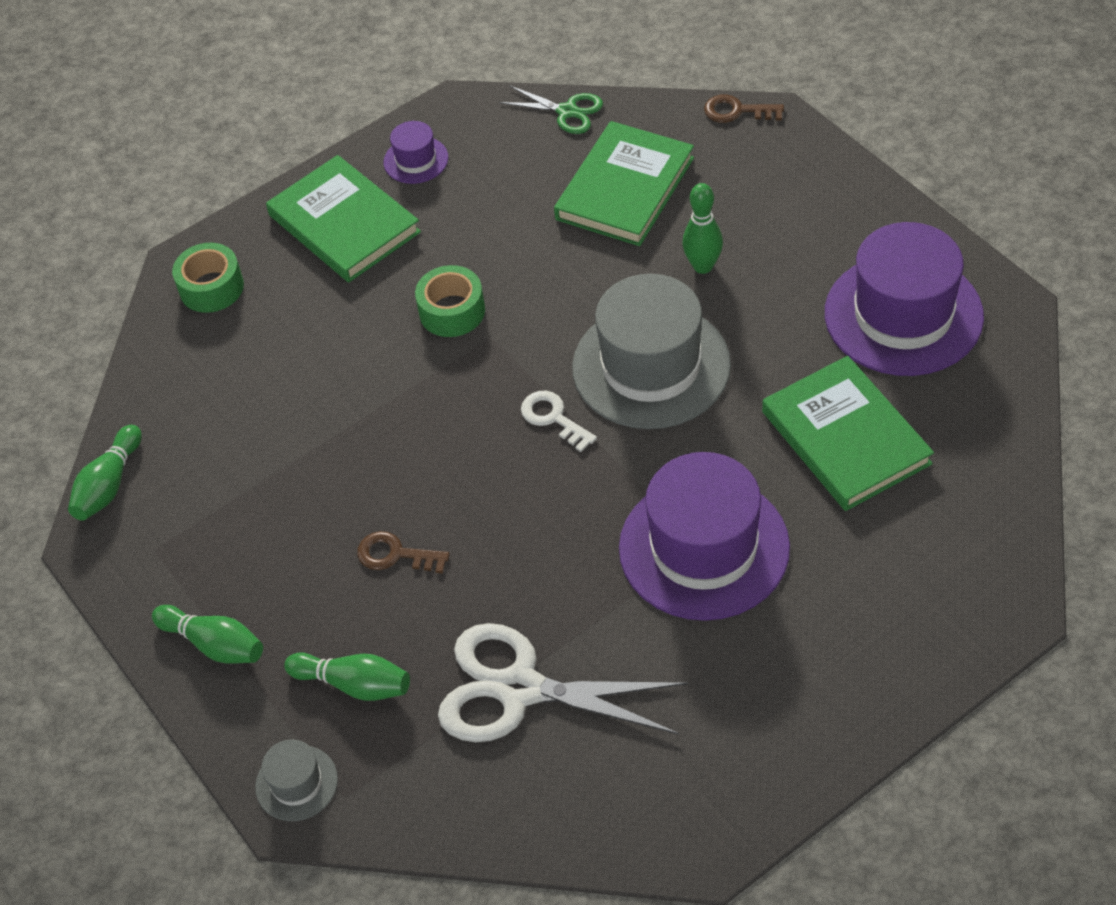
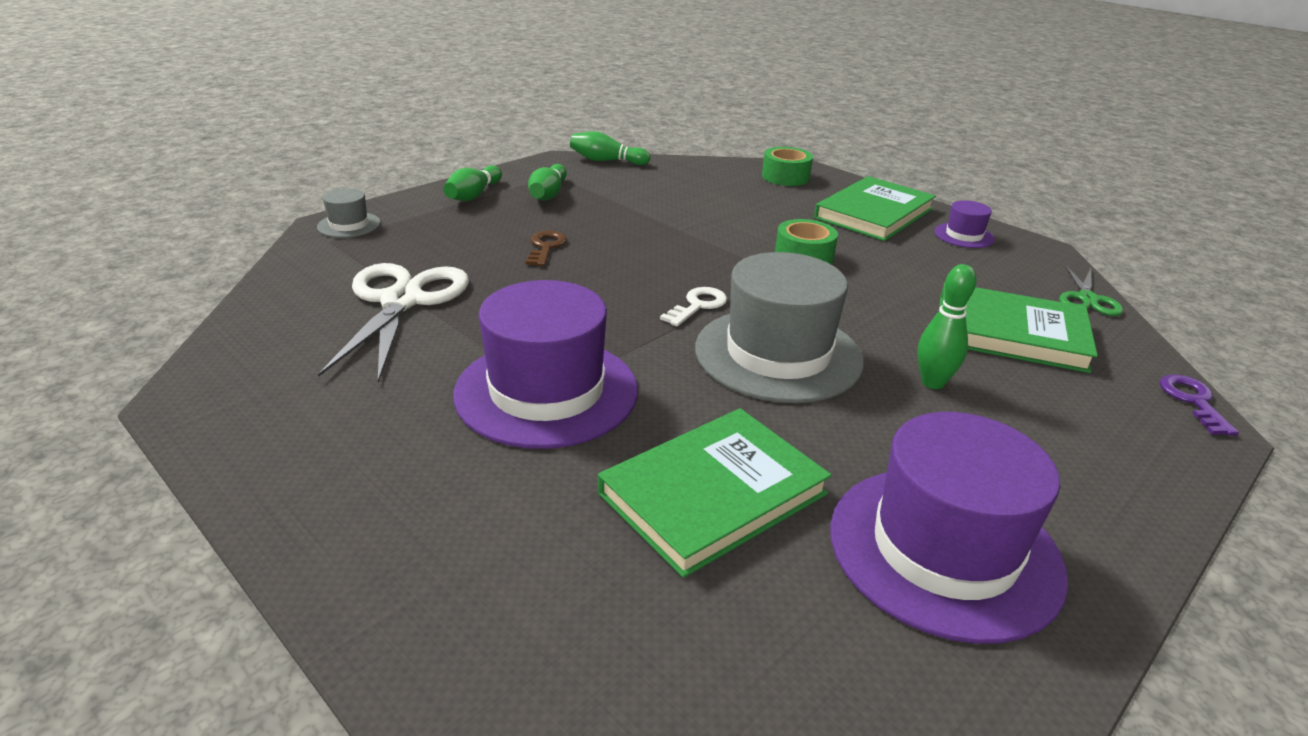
camera: 75 degrees right, 20 degrees down
(354, 684) = (427, 239): green bowling pin -> green bowling pin (548, 194)
(737, 111) = (1193, 401): brown key -> purple key

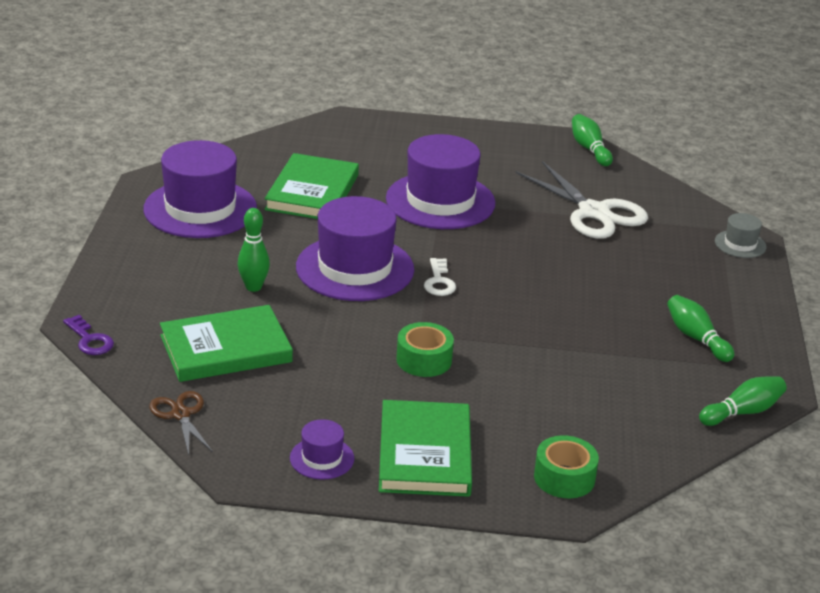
camera: 140 degrees right, 0 degrees up
(474, 195) = (738, 309): green bowling pin -> green bowling pin (589, 149)
(546, 247) = (598, 284): brown key -> none
(778, 354) = (355, 268): grey hat -> purple hat
(1087, 299) = (181, 414): green scissors -> brown scissors

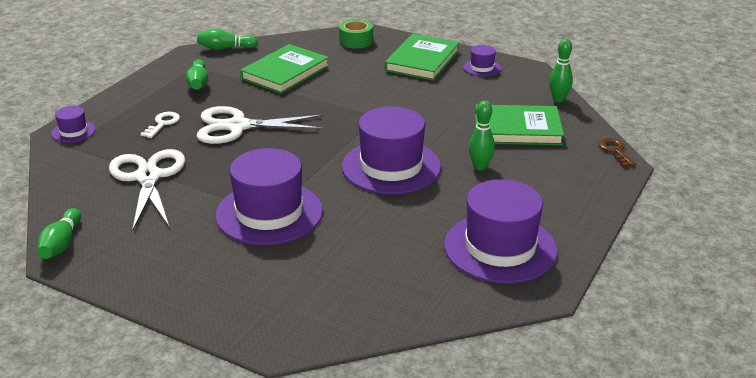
camera: 155 degrees left, 0 degrees up
(90, 340) = (615, 151): purple key -> brown key
(181, 414) = (558, 99): brown scissors -> green bowling pin
(312, 192) = (382, 246): green book -> green book (285, 72)
(424, 360) = (386, 101): green tape -> none
(439, 281) = (334, 146): white key -> white key (162, 124)
(572, 285) = (237, 126): none -> white scissors
(740, 244) = (73, 131): grey hat -> purple hat

